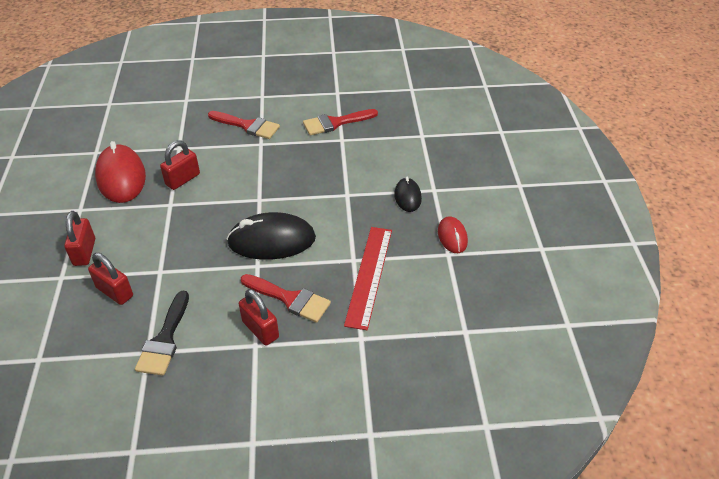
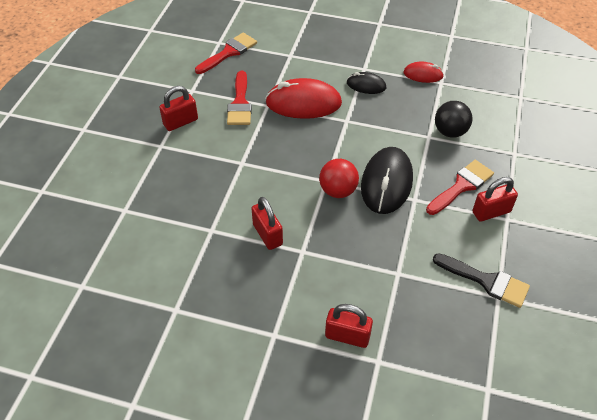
camera: 70 degrees left, 5 degrees up
(115, 292) = (415, 314): red padlock -> red padlock (180, 122)
(121, 177) = (236, 289): red mouse -> red mouse (303, 103)
(247, 126) = (206, 167): red brush -> red brush (229, 52)
(249, 210) = (338, 191): none -> red ball
(369, 275) = (450, 132): red ruler -> black ball

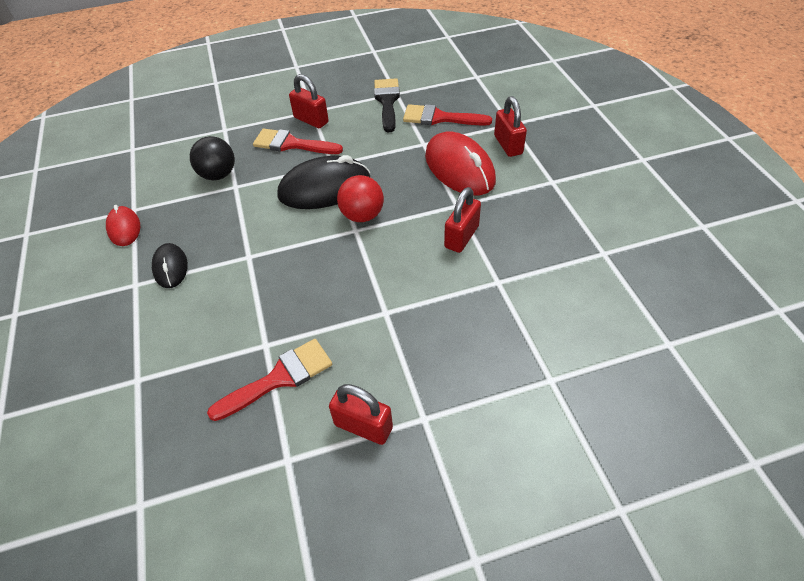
camera: 120 degrees left, 0 degrees up
(229, 52) = (163, 469): red brush -> red brush (440, 118)
(303, 103) = (239, 310): red mouse -> red mouse (459, 168)

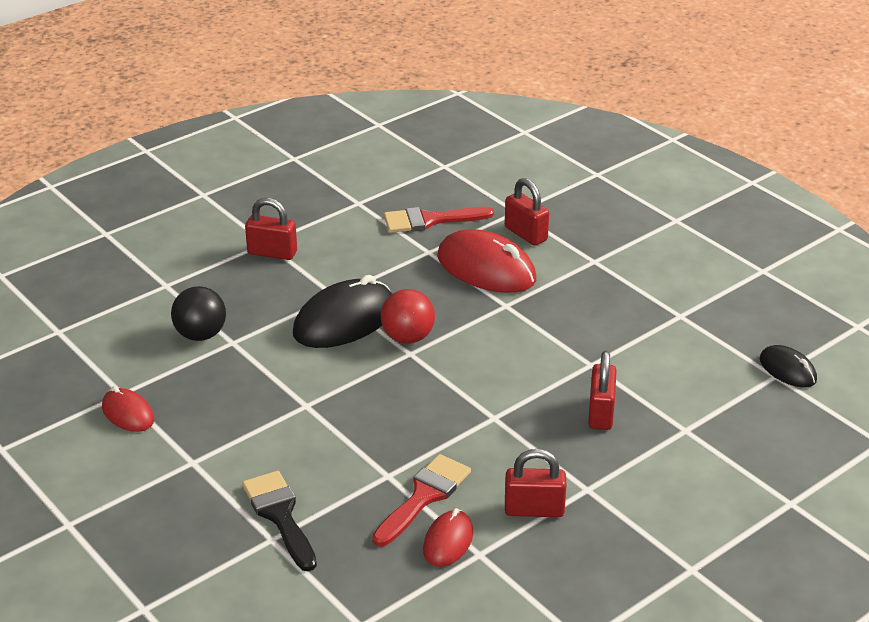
camera: 25 degrees left, 15 degrees down
(170, 267) = (222, 436): black mouse -> black mouse (787, 370)
(269, 436) = (448, 541): none -> red mouse
(292, 144) = (268, 284): red brush -> none
(387, 101) = (354, 214): black brush -> black brush (280, 515)
(461, 237) = (529, 333): red padlock -> red padlock (601, 413)

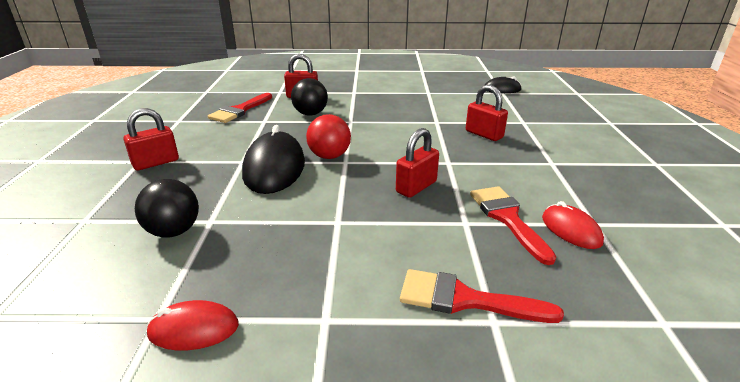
camera: 50 degrees left, 5 degrees down
(280, 515) = (465, 299): black brush -> red brush
(486, 269) = (310, 114): red mouse -> black ball
(534, 509) = (559, 185): red padlock -> red padlock (416, 187)

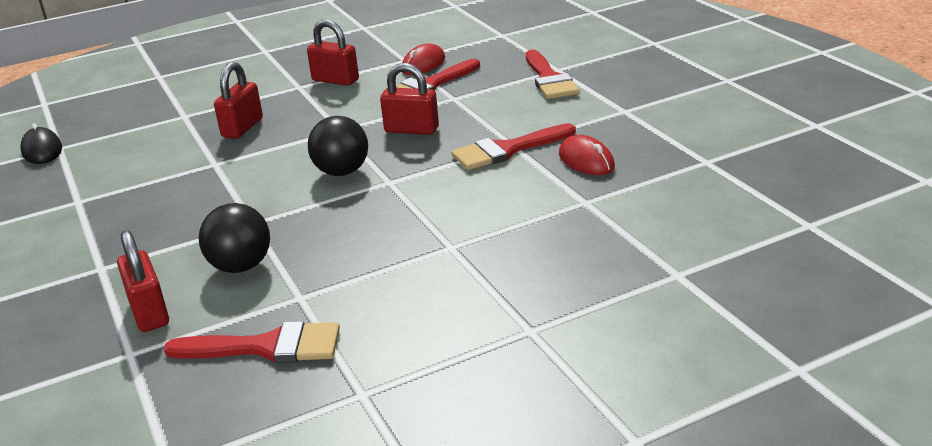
camera: 115 degrees left, 0 degrees up
(156, 163) = (522, 311): red padlock -> red padlock (335, 80)
(174, 231) = (624, 210): black ball -> black ball (342, 172)
(194, 329) = (695, 144): red mouse -> red mouse (586, 161)
(274, 168) = (448, 216): black mouse -> none
(329, 156) = (383, 195): red ball -> none
(331, 216) = (507, 150): none -> red brush

